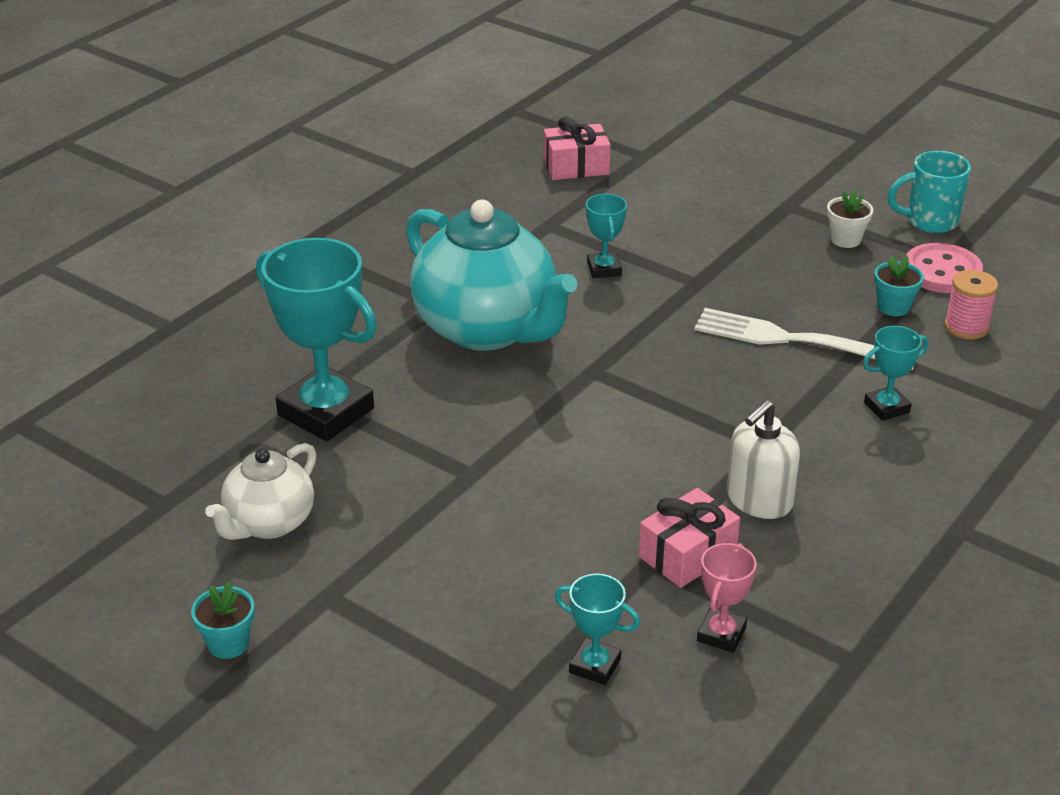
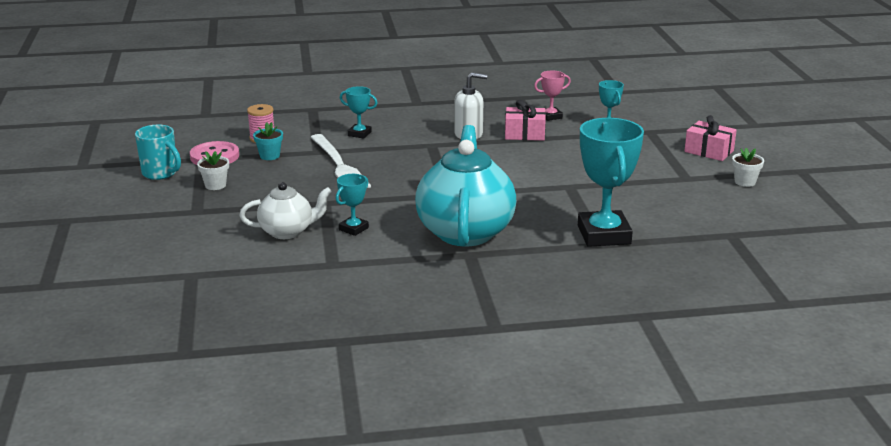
camera: 135 degrees left, 10 degrees down
(228, 643) = (745, 182): turquoise flower pot -> white flower pot
(269, 523) = (685, 208): white teapot -> white teapot (287, 232)
(576, 166) = (242, 289): pink gift -> pink gift (709, 151)

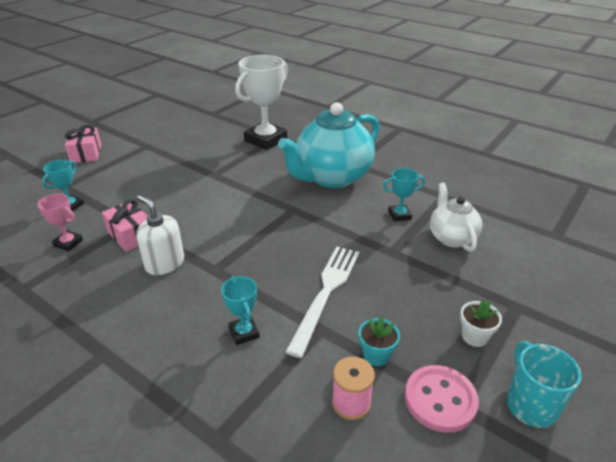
camera: 135 degrees left, 10 degrees up
(287, 232) = (451, 238): white teapot -> white teapot turned 45 degrees clockwise
(604, 235) = (265, 140): turquoise trophy -> white trophy
(745, 182) = (131, 129): white flower pot -> none

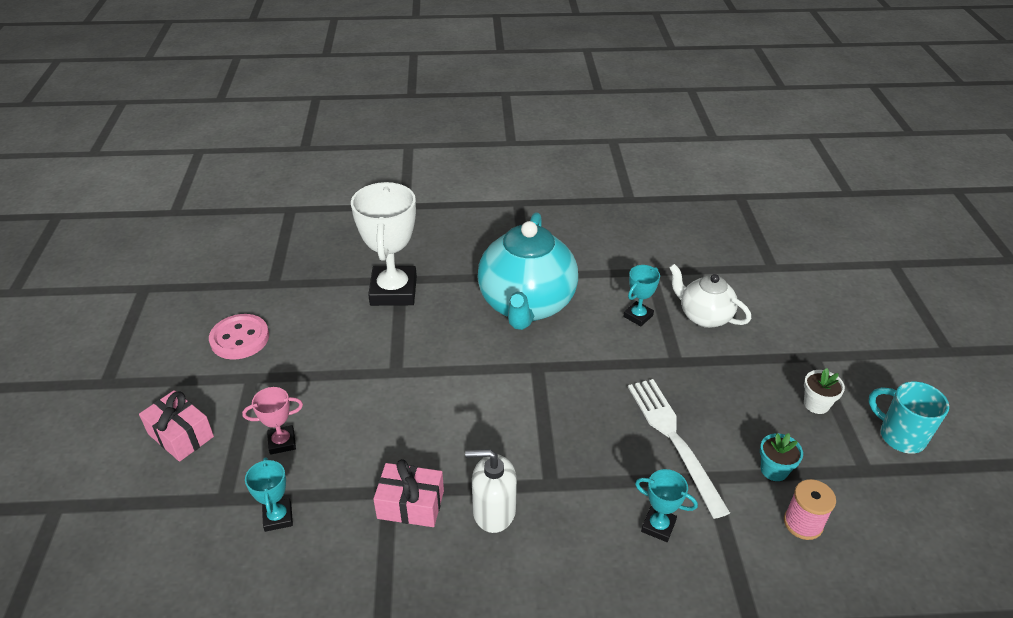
camera: 40 degrees left, 5 degrees up
(68, 243) = (351, 562): pink trophy -> pink trophy (282, 442)
(440, 400) = (850, 474): pink button -> pink button (240, 338)

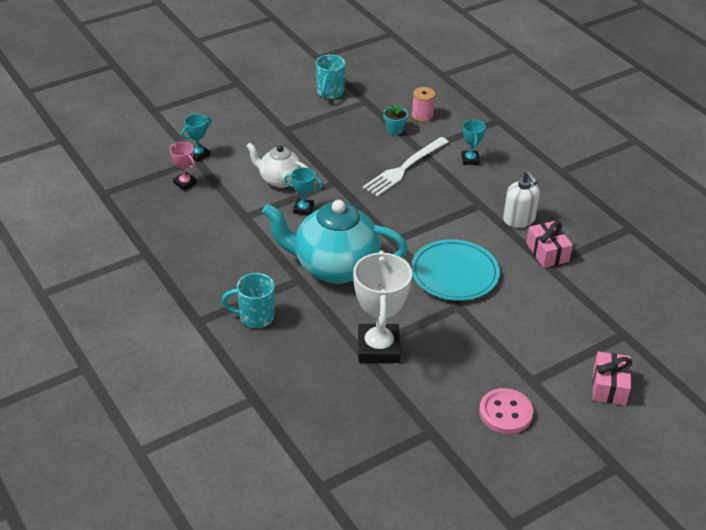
camera: 120 degrees left, 0 degrees up
(278, 517) = (610, 303): turquoise trophy -> turquoise trophy (198, 155)
(282, 442) = (564, 331): pink trophy -> pink trophy (185, 183)
(393, 291) = (378, 348): white trophy -> white trophy turned 60 degrees counterclockwise
(445, 393) = (454, 273): none -> turquoise plate
(497, 233) = (255, 317): none -> turquoise mug
(526, 305) = (334, 267): turquoise teapot -> turquoise teapot turned 150 degrees counterclockwise
(704, 316) = (279, 180): white teapot -> white teapot turned 105 degrees clockwise
(816, 404) = (328, 123): white flower pot -> none

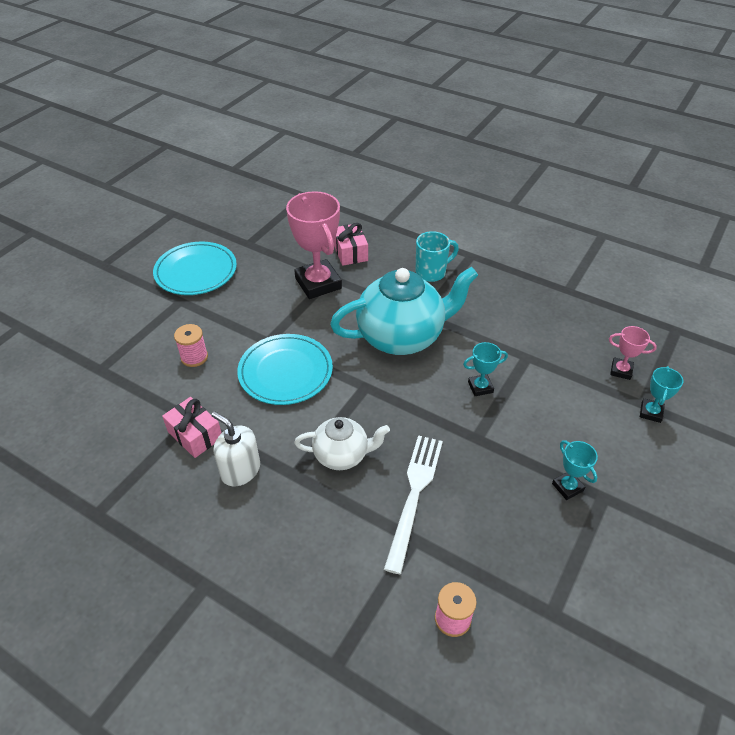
camera: 155 degrees right, 5 degrees up
(279, 180) = (536, 414): white teapot -> white teapot (342, 455)
(329, 93) = (615, 606): turquoise mug -> none
(378, 348) = (318, 283): white trophy -> pink trophy
(394, 130) = (471, 565): turquoise flower pot -> none
(470, 160) = (339, 550): turquoise trophy -> turquoise trophy (567, 487)
(505, 413) = (196, 272): pink button -> turquoise plate
(532, 315) = (194, 357): none -> pink spool
(609, 386) = (111, 317): pink gift -> pink gift (350, 252)

